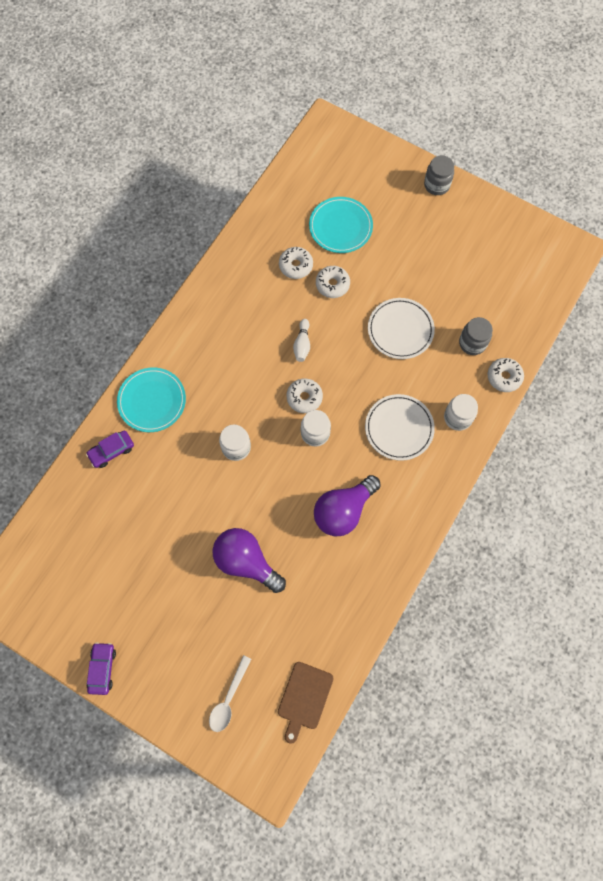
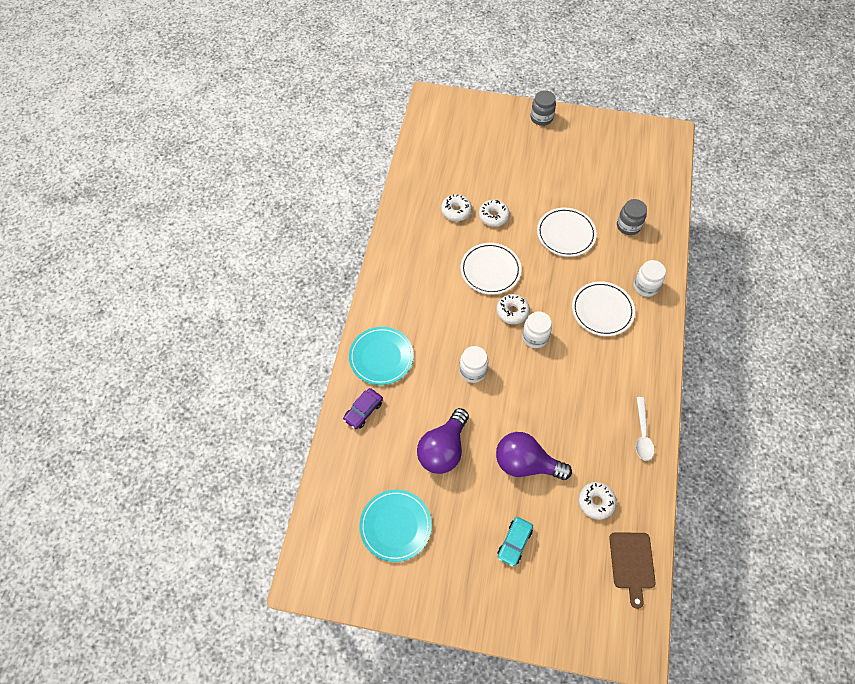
camera: 20 degrees left, 10 degrees down
(102, 668) = (438, 607): purple car -> none
(200, 635) = (514, 543): none -> turquoise car
(228, 699) = (566, 590): white spoon -> white spoon (642, 434)
(302, 344) = (490, 270): white bowling pin -> white plate
(340, 227) = (479, 171): turquoise plate -> turquoise plate (395, 526)
(343, 510) = (588, 392): purple light bulb -> purple light bulb (443, 449)
(504, 377) = (666, 244): white donut -> white donut (596, 502)

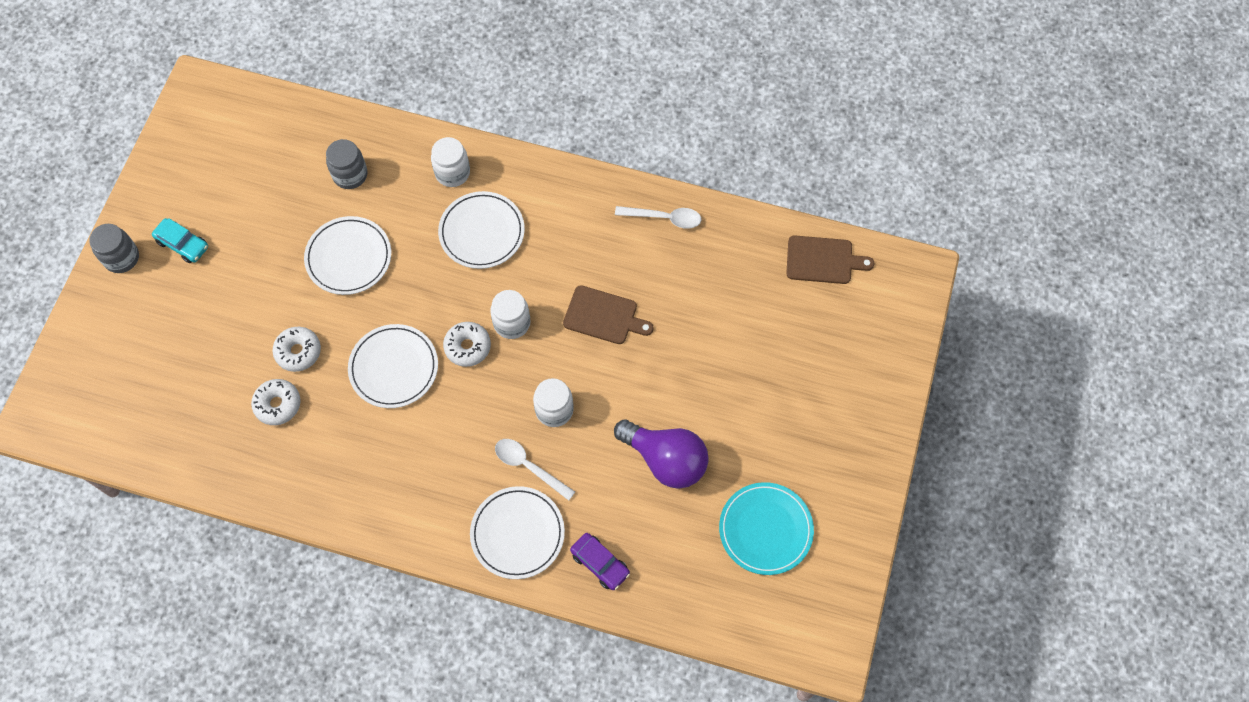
camera: 85 degrees left, 5 degrees up
(381, 357) = (517, 533): turquoise plate -> white plate
(429, 359) = (529, 466): none -> white spoon
(514, 543) = (793, 387): turquoise car -> turquoise car (183, 244)
(526, 464) = (693, 360): purple light bulb -> none
(551, 397) = (604, 316): none -> brown cutting board
(596, 502) = (747, 286): white donut -> none

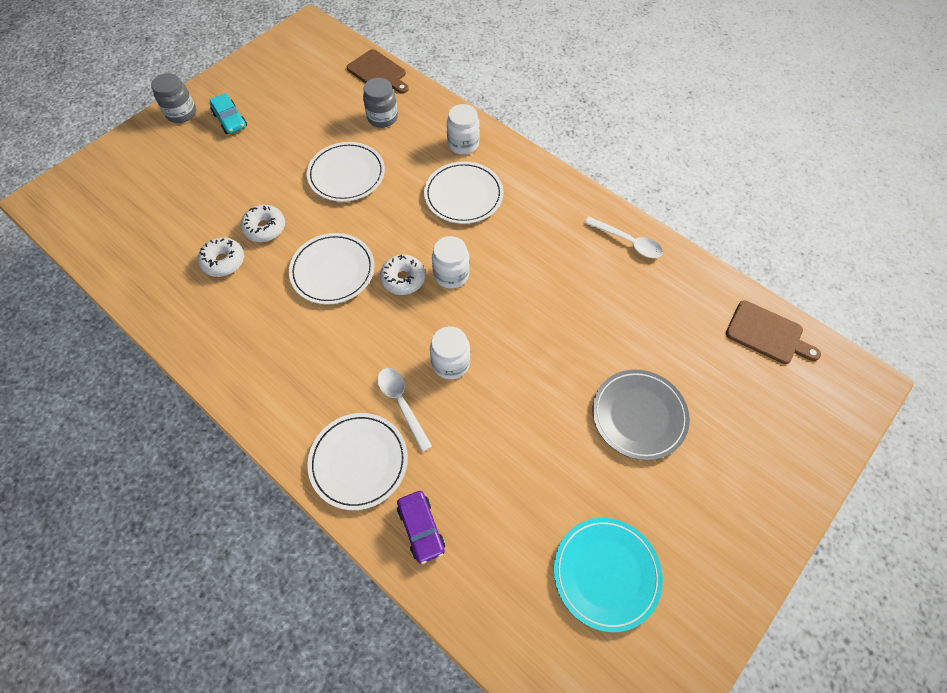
camera: 25 degrees right, 5 degrees down
(604, 316) = (535, 301): brown cutting board -> brown cutting board (378, 72)
(665, 460) = (533, 455): purple light bulb -> none
(740, 385) = (639, 415): none -> grey plate

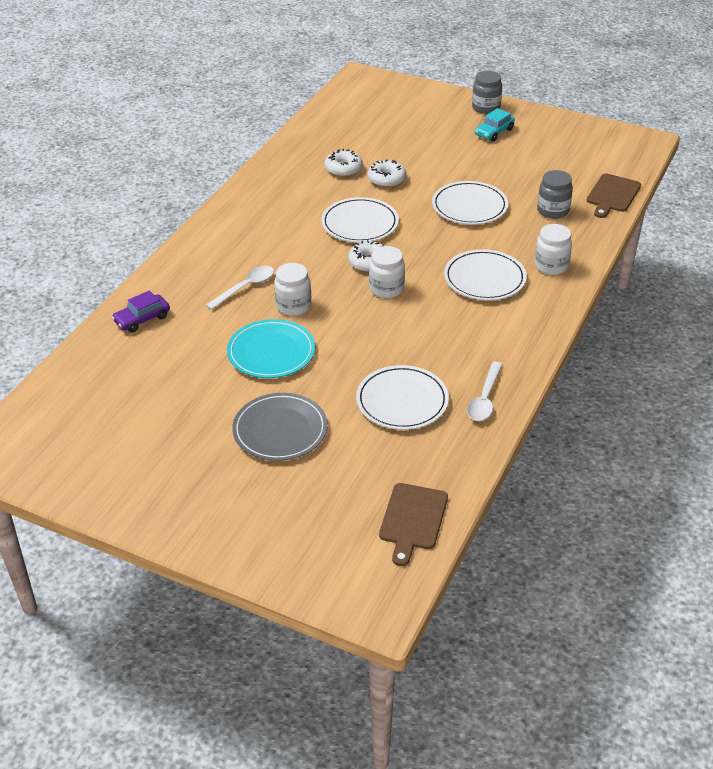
camera: 75 degrees right, 20 degrees down
(358, 461) = (189, 277): white plate -> white plate (402, 401)
(606, 573) = (125, 427): turquoise plate -> turquoise plate (271, 352)

